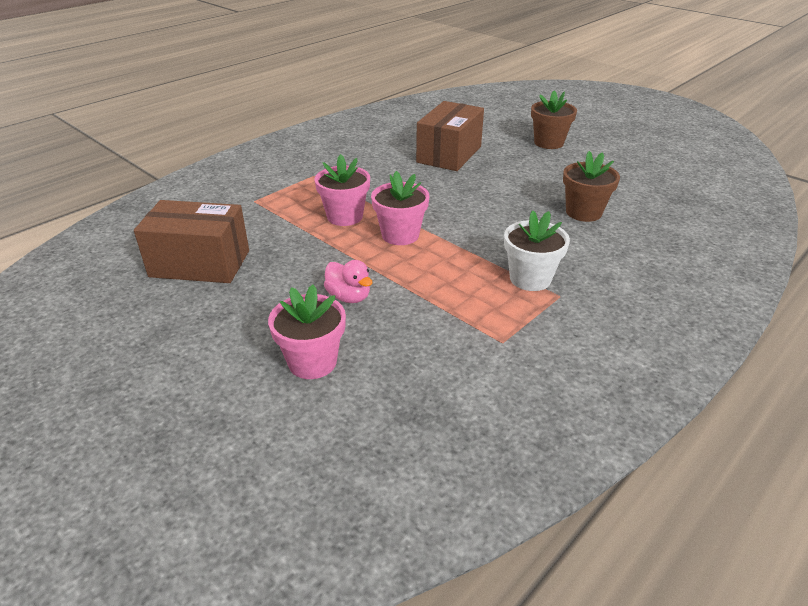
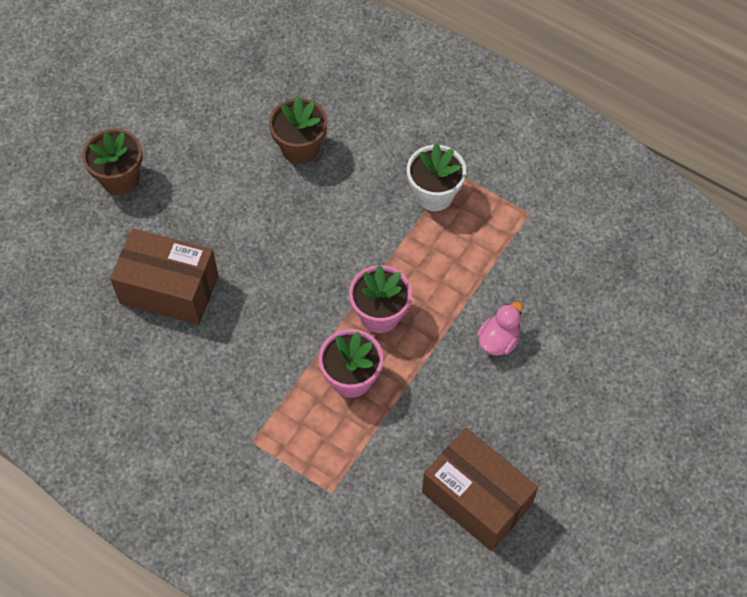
camera: 100 degrees left, 25 degrees up
(200, 264) = (476, 498): brown box -> brown box turned 45 degrees counterclockwise
(312, 362) = (592, 348): pink flower pot -> none

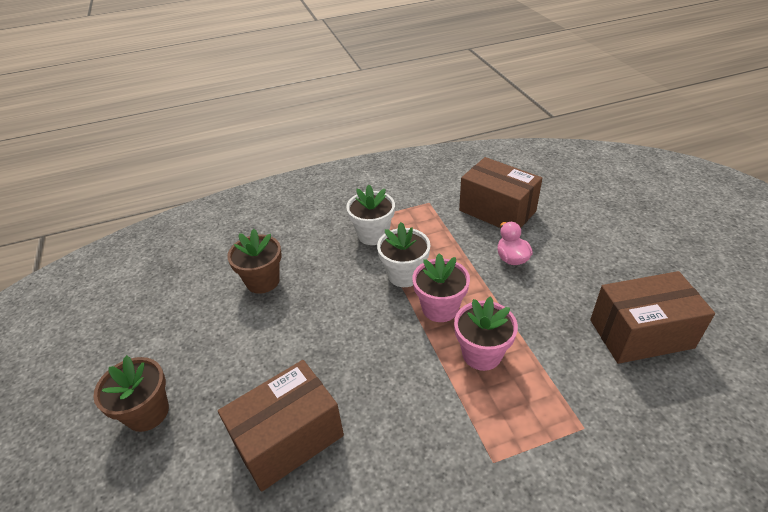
camera: 50 degrees left, 20 degrees down
(399, 259) = (404, 275): none -> white flower pot
(568, 287) = (497, 211): none -> brown box

